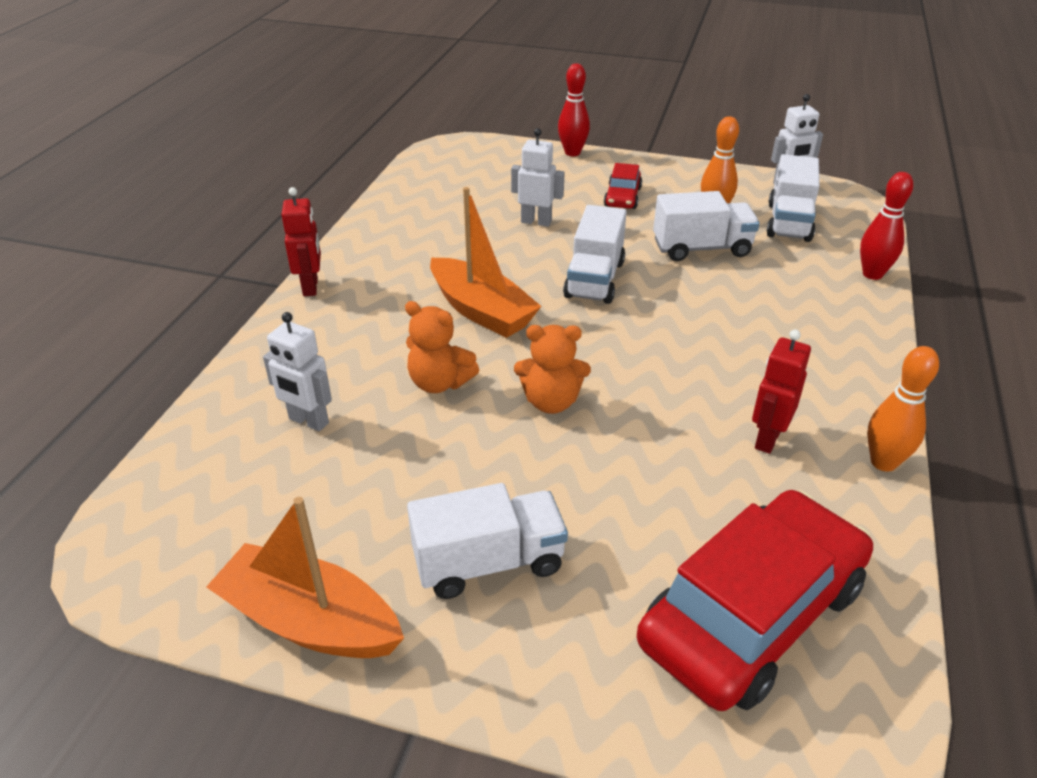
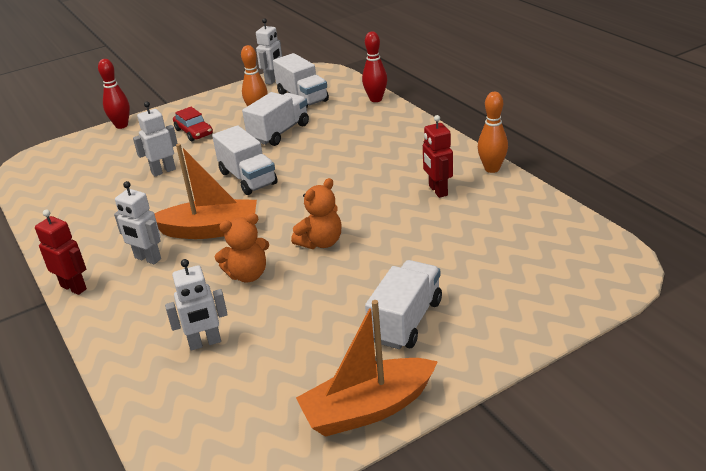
camera: 45 degrees left, 5 degrees down
(395, 301) = (147, 258): none -> white robot
(752, 614) = (531, 254): red car -> none

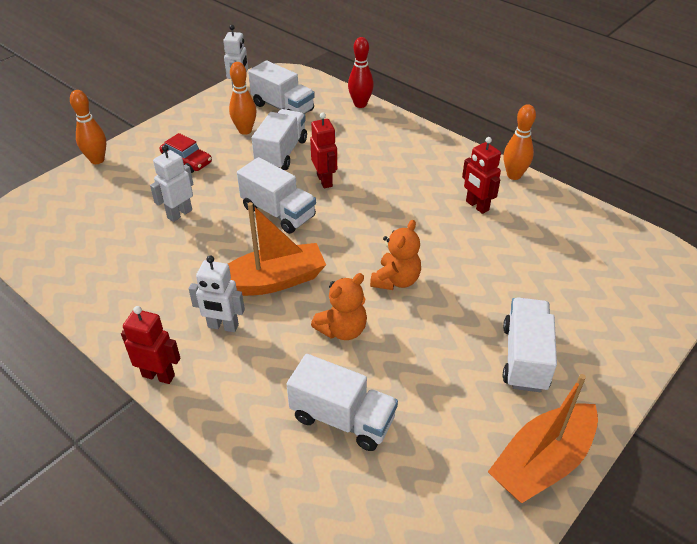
camera: 20 degrees left, 10 degrees up
(121, 125) = (97, 160): red bowling pin -> orange bowling pin
(205, 343) = (342, 418): white robot -> white truck
(305, 157) = (325, 180): none -> red robot

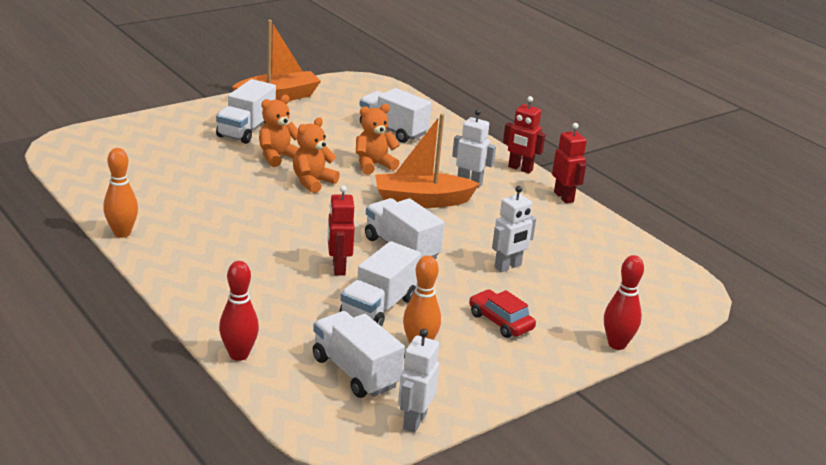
camera: 170 degrees left, 15 degrees down
(97, 160) = (617, 344): orange bowling pin -> red bowling pin
(455, 313) = (277, 157): none -> orange teddy bear
(477, 206) = (191, 216): red robot -> red robot (564, 197)

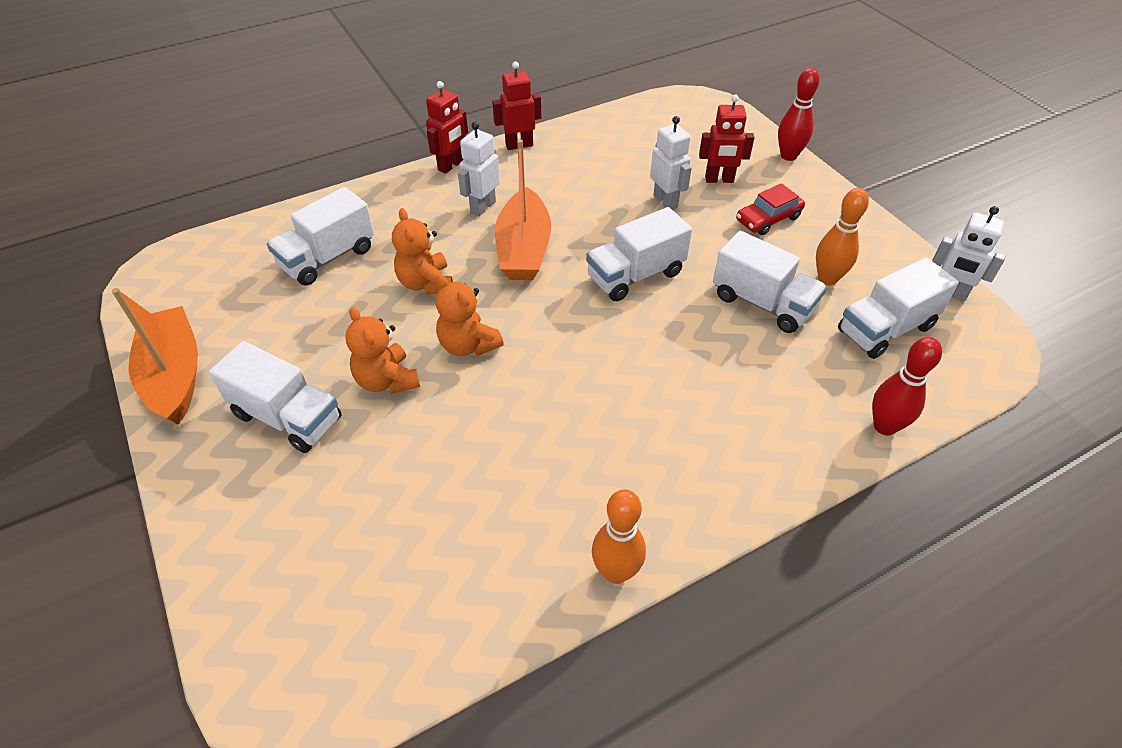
camera: 80 degrees left, 20 degrees up
(338, 268) = (685, 331): red robot -> red robot (719, 180)

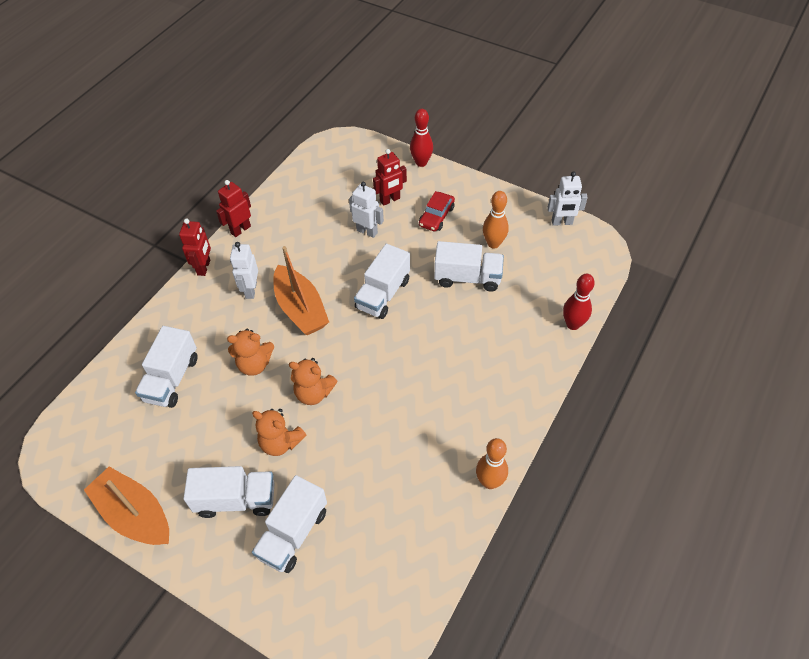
camera: 30 degrees left, 5 degrees up
(426, 283) = (254, 364): orange teddy bear -> orange teddy bear turned 45 degrees counterclockwise
(885, 329) = (541, 262): white truck -> white truck (293, 533)

